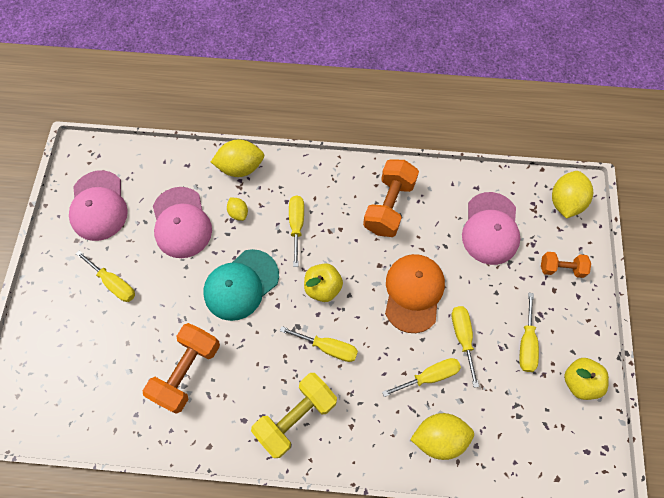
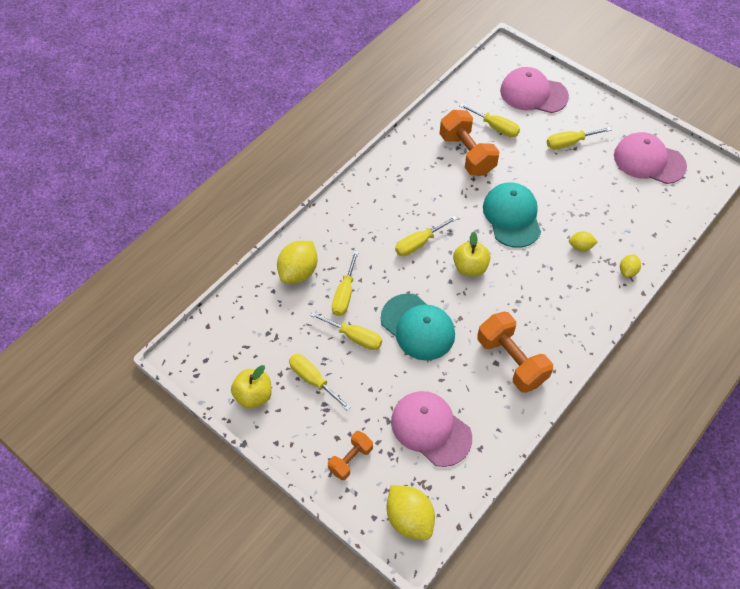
camera: 125 degrees right, 10 degrees down
(181, 223) = (596, 205): pink cap -> pink cap (533, 93)
(240, 167) = (627, 271): yellow lemon -> yellow lemon, size x0.53
(296, 225) = (540, 280): yellow screwdriver -> yellow screwdriver (495, 127)
(296, 417) = (384, 197): yellow dumbbell -> none
(413, 293) = (417, 327): orange cap -> turquoise cap

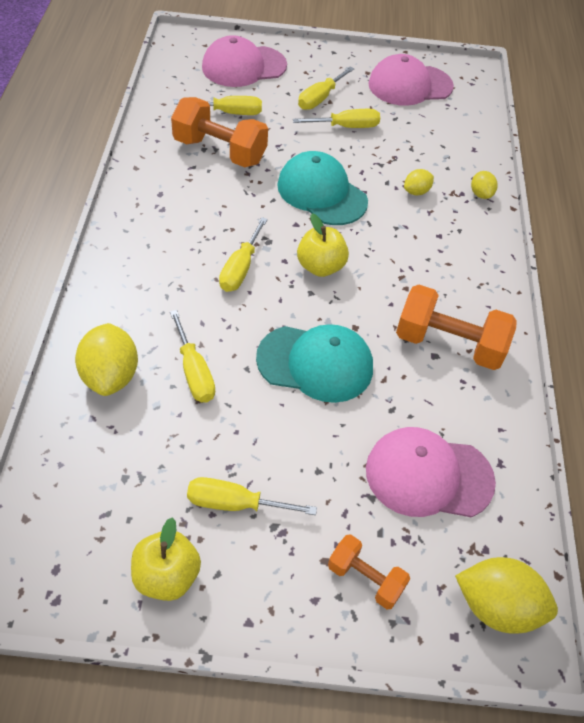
camera: 40 degrees left, 5 degrees down
(350, 459) = (365, 578): orange dumbbell -> orange dumbbell turned 60 degrees counterclockwise
(354, 337) = (248, 417): yellow screwdriver -> yellow screwdriver (346, 127)

